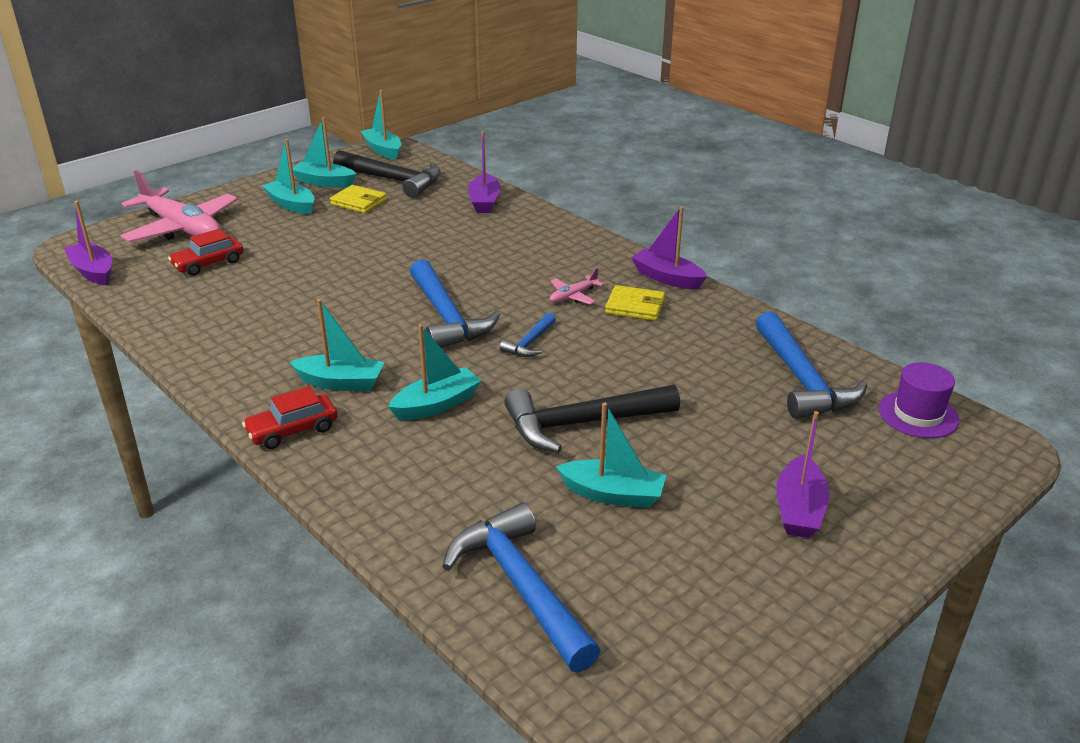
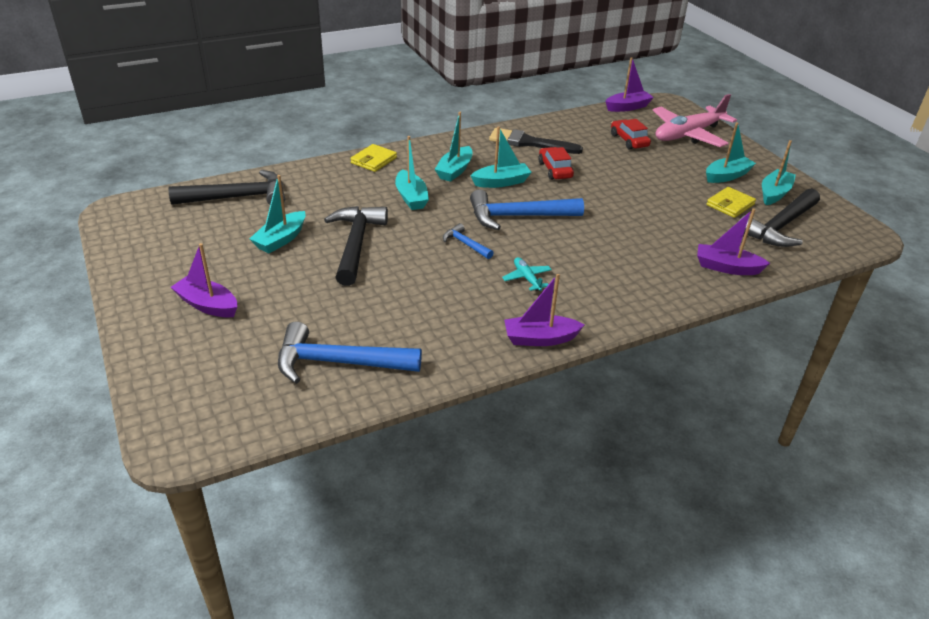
camera: 105 degrees right, 5 degrees up
(231, 334) = (529, 143): none -> black brush
(292, 430) = (414, 153): red car -> red car (555, 170)
(383, 150) = (857, 230): turquoise boat -> turquoise boat (501, 182)
(521, 586) = (238, 197): blue hammer -> black hammer
(573, 296) = (527, 278): pink plane -> turquoise plane
(635, 306) = (496, 306): yellow wallet -> yellow wallet (373, 160)
(667, 278) = (540, 339): purple boat -> purple boat turned 150 degrees counterclockwise
(918, 414) = (250, 411): purple hat -> none

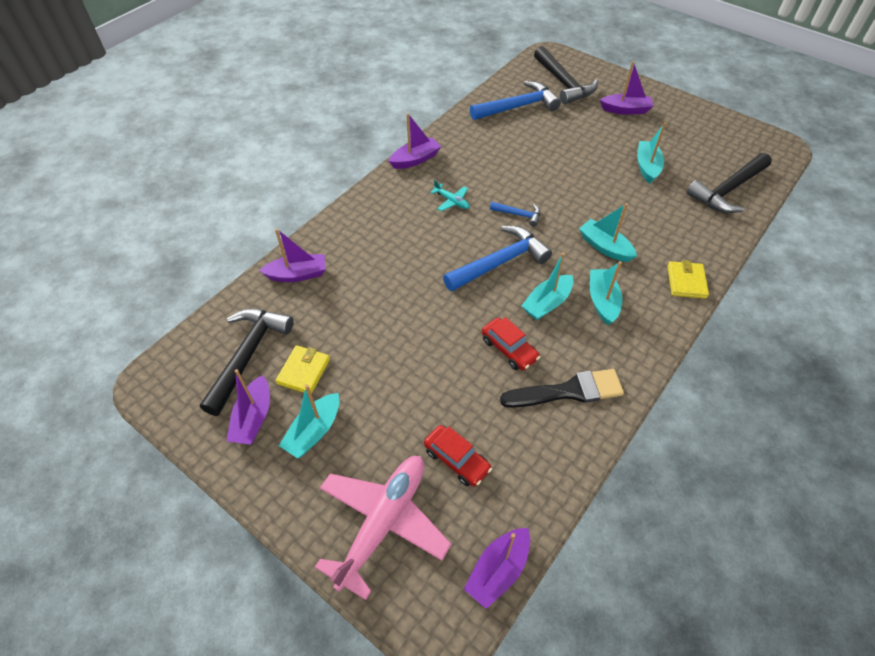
camera: 155 degrees right, 15 degrees up
(356, 244) = (594, 183): black hammer -> black hammer (563, 83)
(774, 193) = (253, 418): turquoise boat -> purple boat

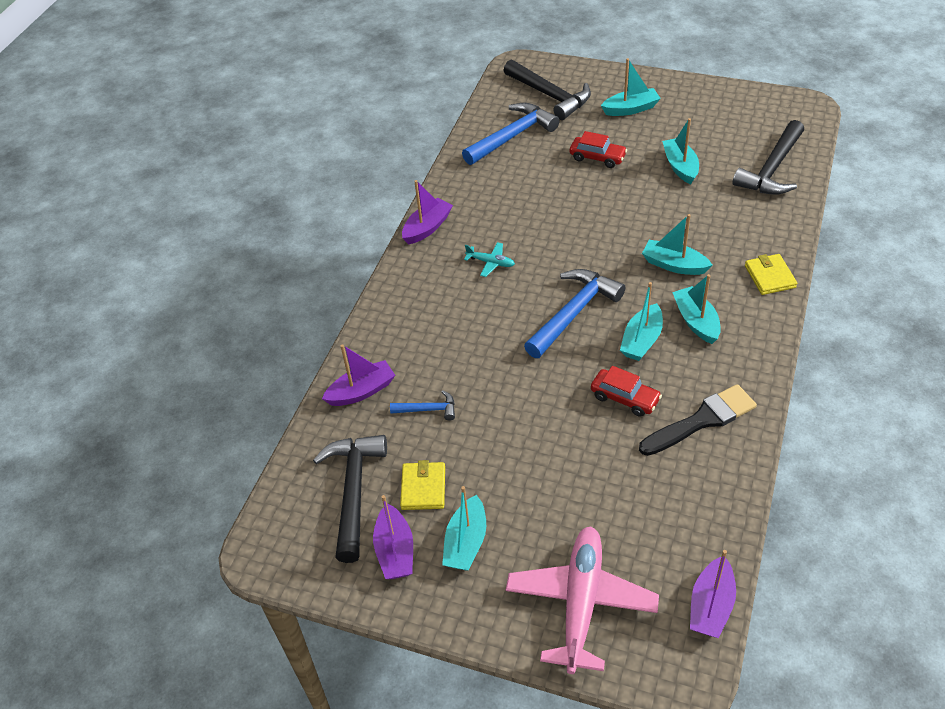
camera: 15 degrees left, 5 degrees down
(457, 459) = (624, 521): red car -> red car (597, 157)
(518, 215) = (569, 257): blue hammer -> blue hammer (428, 409)
(625, 110) = (630, 109): purple boat -> turquoise boat

